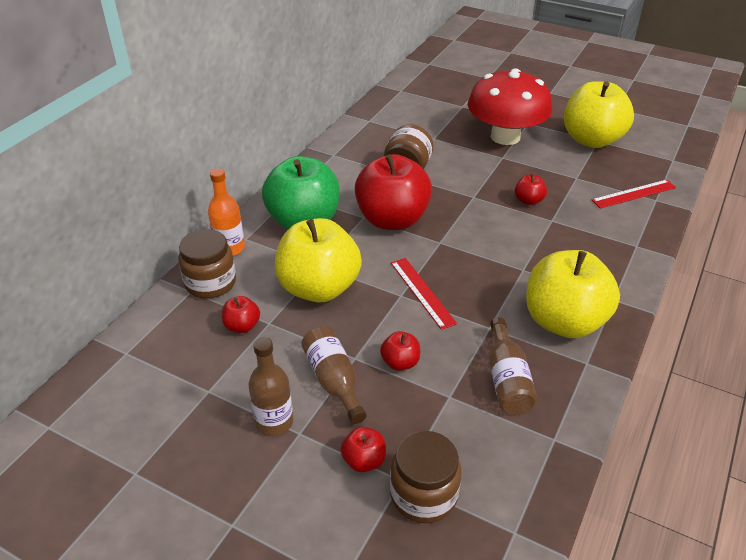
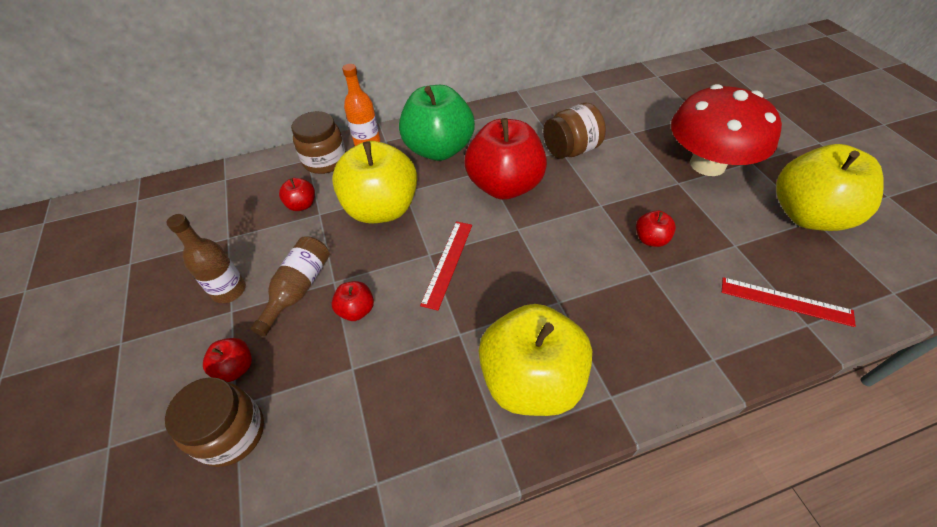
camera: 45 degrees right, 10 degrees up
(507, 379) = (412, 392): brown bottle -> none

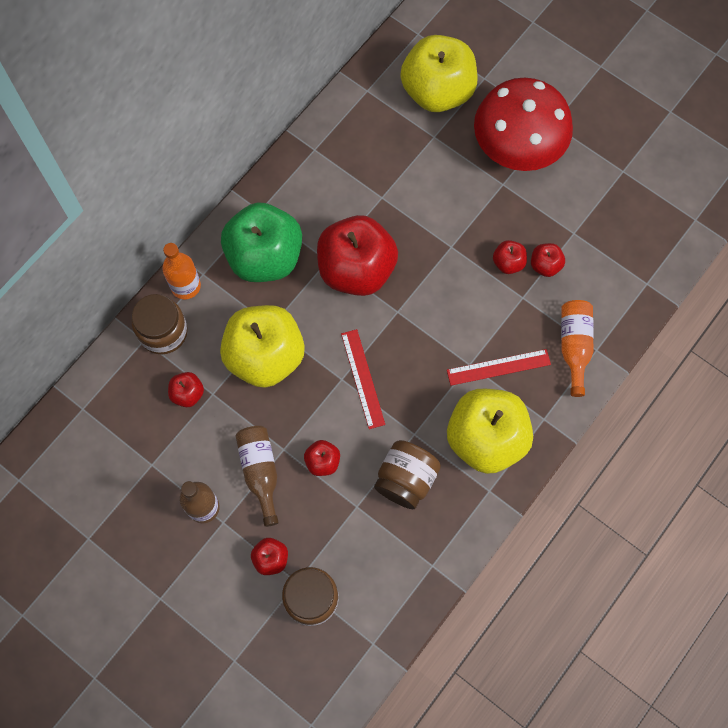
camera: 35 degrees left, 20 degrees up
(570, 150) = (389, 191): brown jar -> brown jar (406, 480)
(687, 343) = (574, 346): none -> orange bottle
(689, 257) = (545, 265): none -> red apple
(785, 301) = (626, 270): red ruler -> red ruler (498, 367)
(807, 215) = (616, 168): yellow apple -> yellow apple (437, 91)

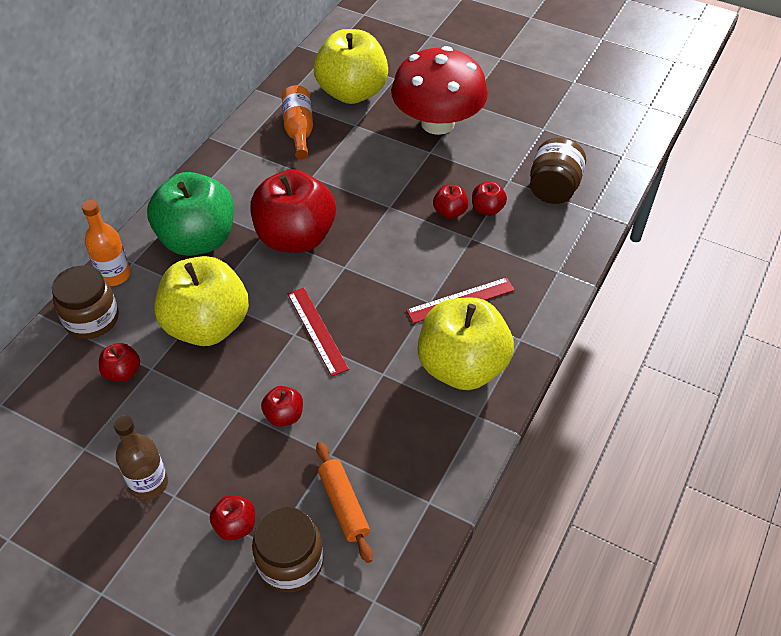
camera: 10 degrees left, 20 degrees down
(260, 472) = (213, 437): brown bottle -> none
(361, 555) = (344, 505): none -> orange rolling pin
(406, 480) = (381, 419): brown jar -> brown jar (553, 189)
(574, 346) = (534, 272): orange bottle -> orange bottle (299, 130)

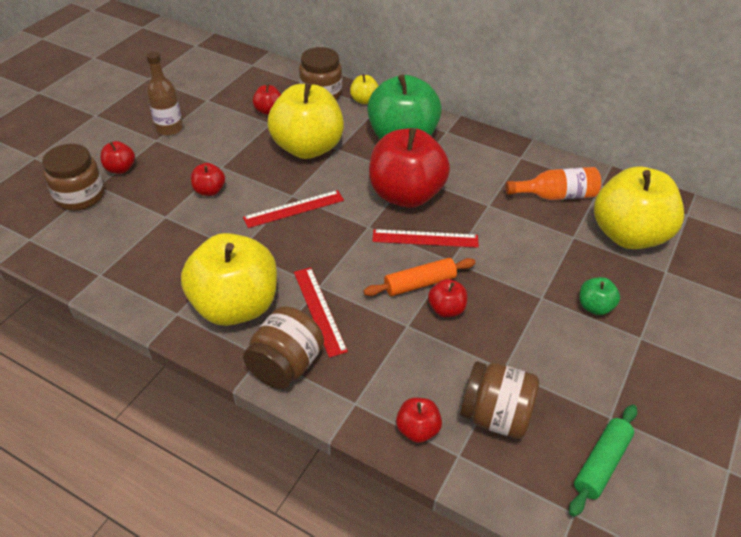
camera: 90 degrees right, 5 degrees down
(114, 275) = (364, 100): orange bottle -> yellow apple
(344, 505) = (116, 224): orange rolling pin -> orange rolling pin (419, 283)
(360, 224) = (425, 238): none -> red ruler
(437, 123) = (594, 307): red mushroom -> green apple
(487, 209) = (453, 343): red apple -> red apple (417, 429)
(527, 320) = (285, 365): none -> brown jar
(582, 138) = (601, 463): none -> green rolling pin

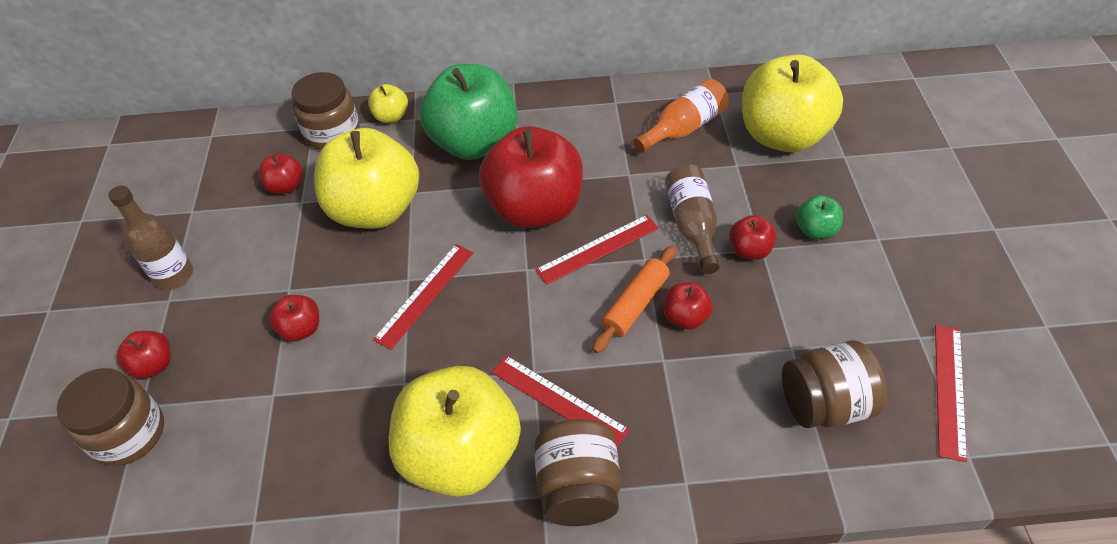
camera: 30 degrees left, 5 degrees up
(417, 429) = (769, 469): red apple -> red apple (749, 250)
(504, 257) = (692, 225): none -> brown bottle
(601, 463) = (950, 390): green rolling pin -> red ruler

